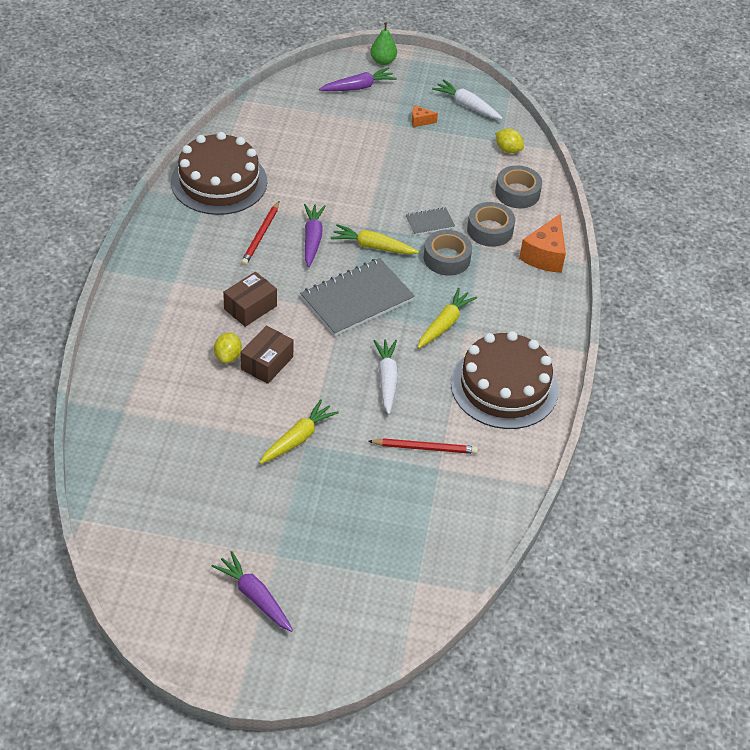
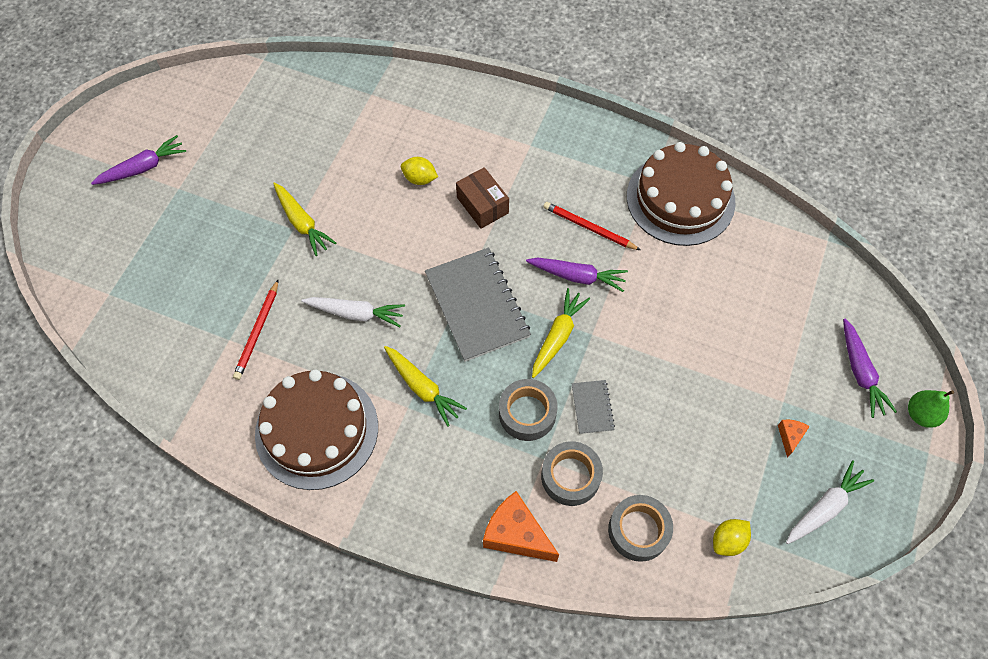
camera: 105 degrees right, 15 degrees up
(267, 363) = (404, 210): brown box -> none

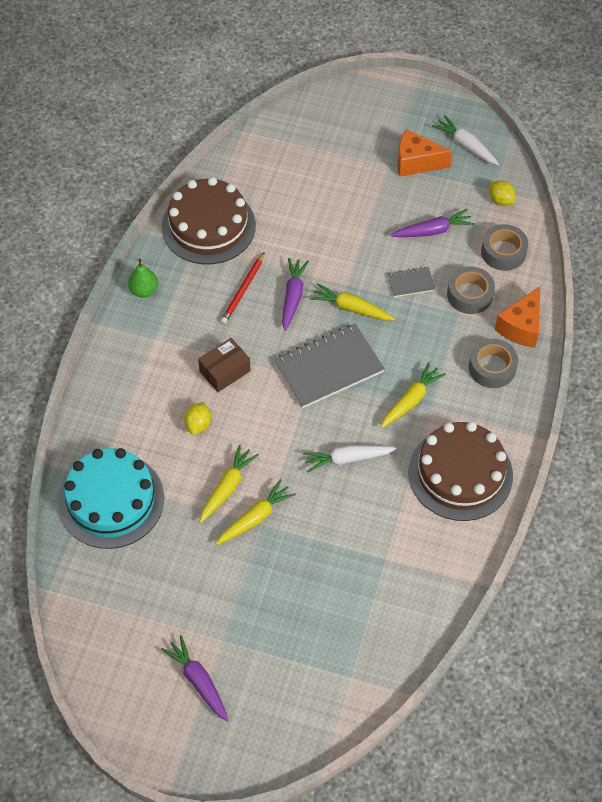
camera: 95 degrees left, 5 degrees down
(258, 332) = (375, 536): red pencil -> none
(341, 200) = (227, 487): none -> yellow carrot
(345, 106) = (111, 500): none -> turquoise cake
(356, 313) = (347, 459): white carrot -> white carrot turned 105 degrees counterclockwise
(527, 413) = (422, 325): grey tape -> grey tape (492, 368)
(789, 437) = (416, 162): orange cheese -> orange cheese, size x2.05
(860, 372) = (358, 119): purple carrot -> purple carrot (433, 231)
(921, 414) = (387, 88): green pear -> green pear (144, 290)

